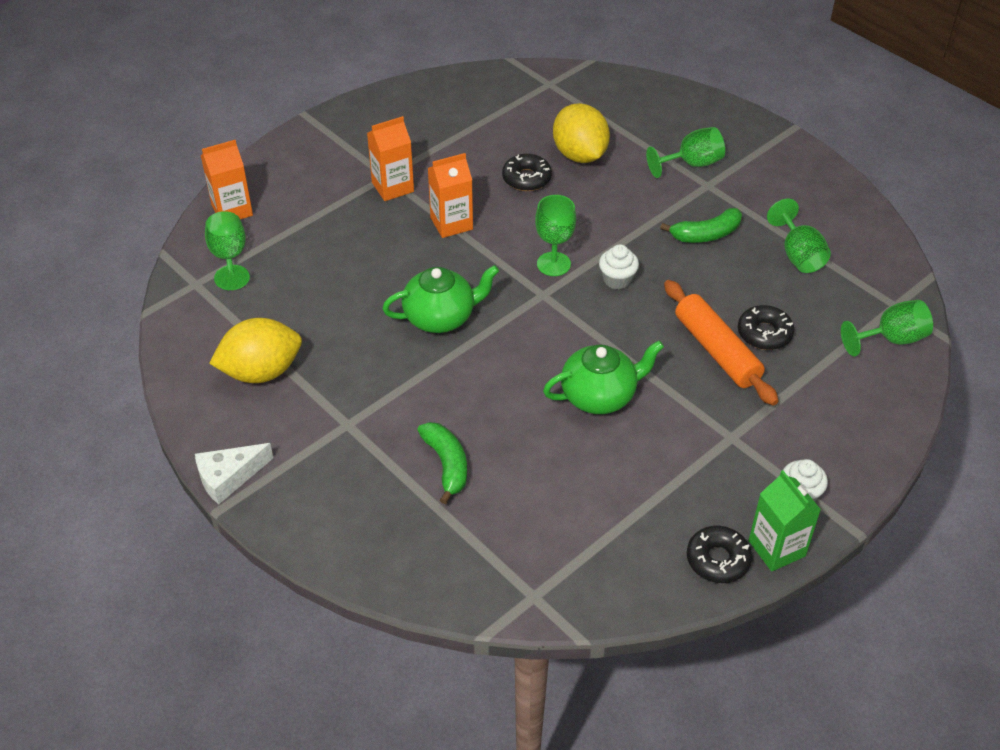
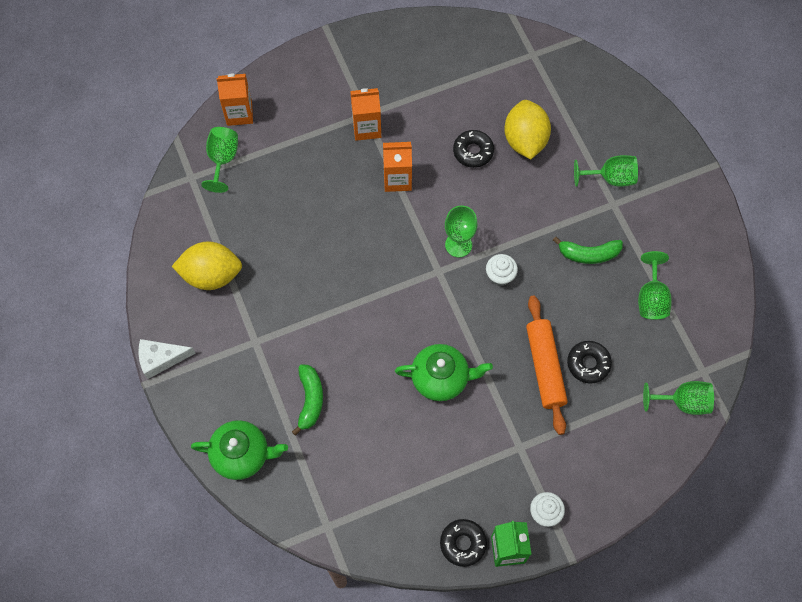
camera: 20 degrees right, 20 degrees up
(441, 317) = (355, 268): green teapot -> green teapot (242, 455)

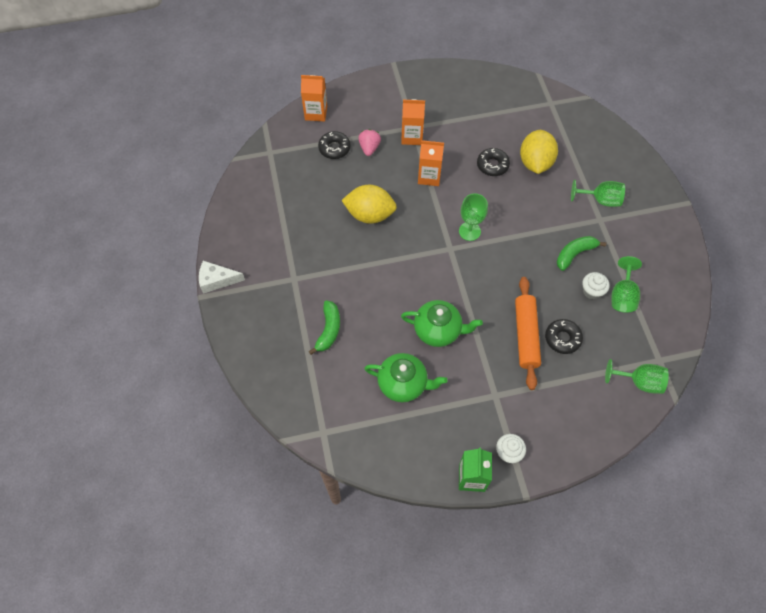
camera: 10 degrees right, 5 degrees down
(211, 275) = (270, 224): yellow lemon -> yellow lemon (370, 214)
(222, 159) = (296, 143): green goblet -> none
(242, 455) = (265, 363): green teapot -> green teapot (403, 384)
(316, 152) = (369, 148): none -> pink strawberry
(463, 543) = (434, 466): black donut -> black donut (334, 148)
(500, 276) = (499, 259): white cupcake -> white cupcake (591, 291)
(588, 254) = (574, 254): green banana -> green banana turned 135 degrees clockwise

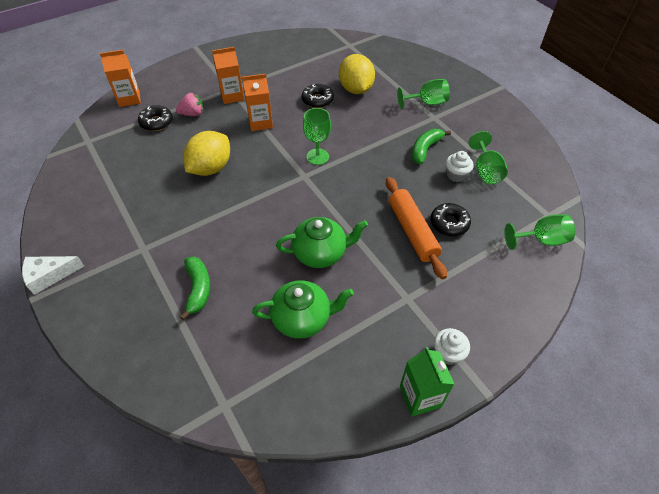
camera: 20 degrees left, 10 degrees down
(369, 148) = (192, 114): pink strawberry -> pink strawberry turned 90 degrees clockwise
(370, 214) = (211, 168): yellow lemon -> yellow lemon turned 45 degrees counterclockwise

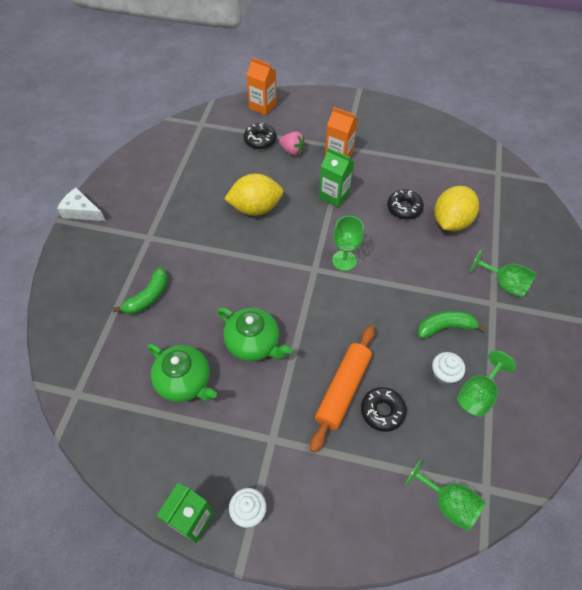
camera: 45 degrees right, 5 degrees up
(260, 122) = (334, 195): orange carton -> green carton

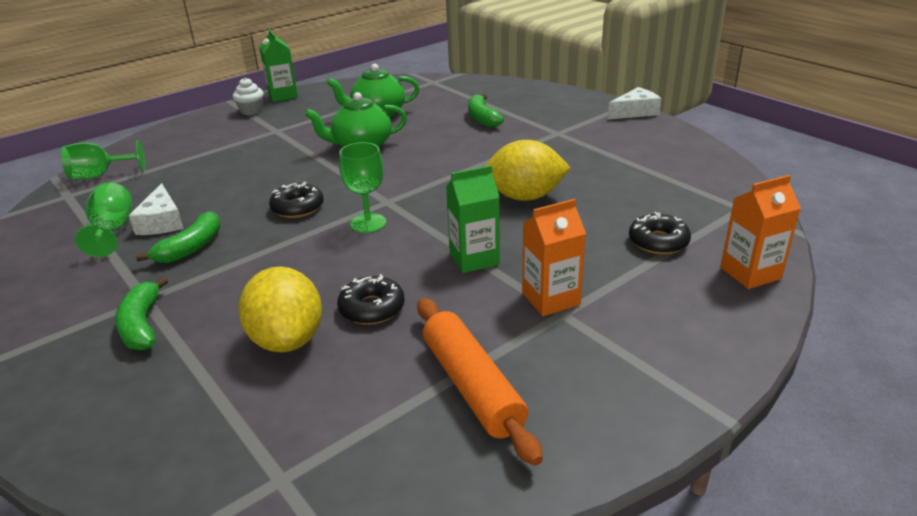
camera: 130 degrees right, 25 degrees down
(255, 208) = (525, 197): yellow lemon -> yellow lemon turned 60 degrees clockwise
(292, 151) = (605, 260): pink strawberry -> none
(343, 389) = (252, 168): orange rolling pin -> orange rolling pin (472, 386)
(382, 411) = (202, 178): black donut -> black donut (297, 207)
(444, 374) = (162, 222): white cupcake -> white cheese
(504, 284) = (142, 325): green goblet -> green banana

